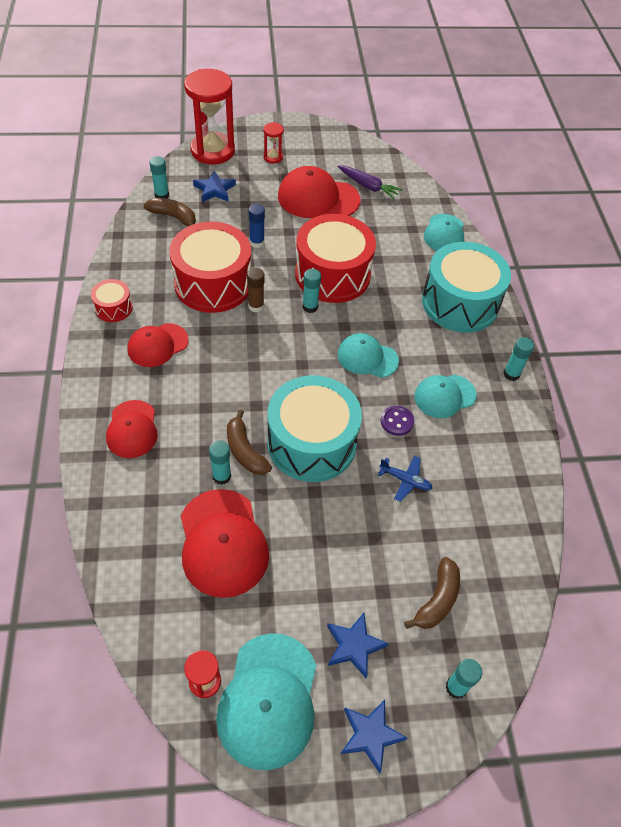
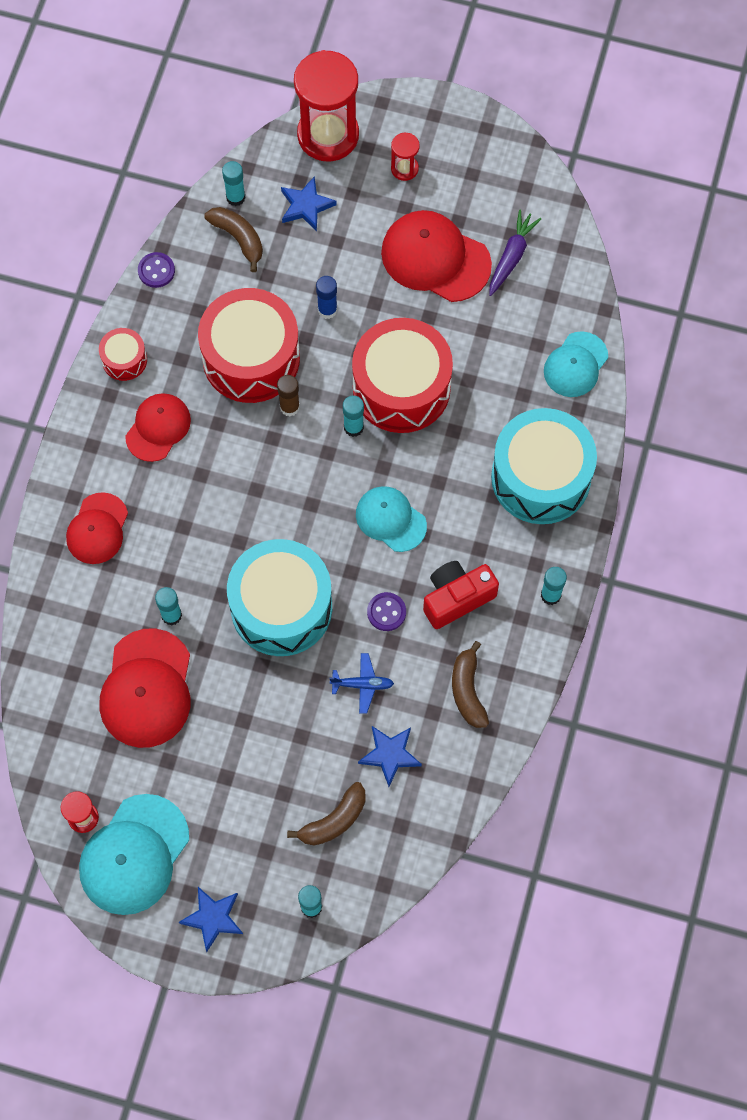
camera: 25 degrees right, 15 degrees up
(119, 248) = (156, 271): none -> purple button
(157, 345) = (158, 428): red cap -> red cap turned 135 degrees clockwise
(245, 451) = (206, 593): brown banana -> brown banana (468, 690)
(354, 646) = (233, 835): blue star -> blue star (390, 754)
(368, 186) = (511, 256): purple carrot -> purple carrot turned 120 degrees counterclockwise
(405, 480) = (363, 684): blue plane -> blue plane turned 45 degrees counterclockwise
(444, 396) = (456, 598): turquoise cap -> red camera

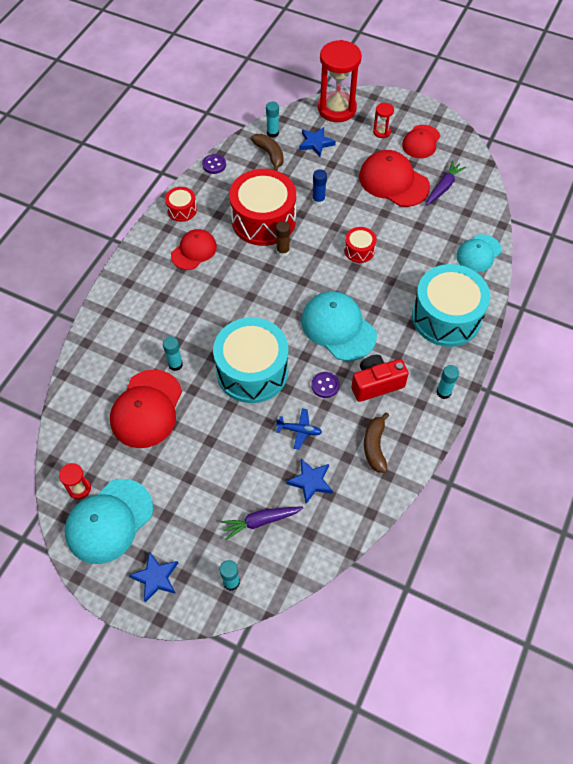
camera: 10 degrees right, 10 degrees down
(97, 529) = (139, 304): red cap -> red cap (421, 142)
(334, 820) = (261, 521): brown banana -> purple carrot
(353, 427) = (323, 269): turquoise glue stick -> none
(390, 519) = (338, 327): turquoise cap -> turquoise cap, size x1.57
(401, 387) = (359, 250): red drum -> red drum, size x0.46

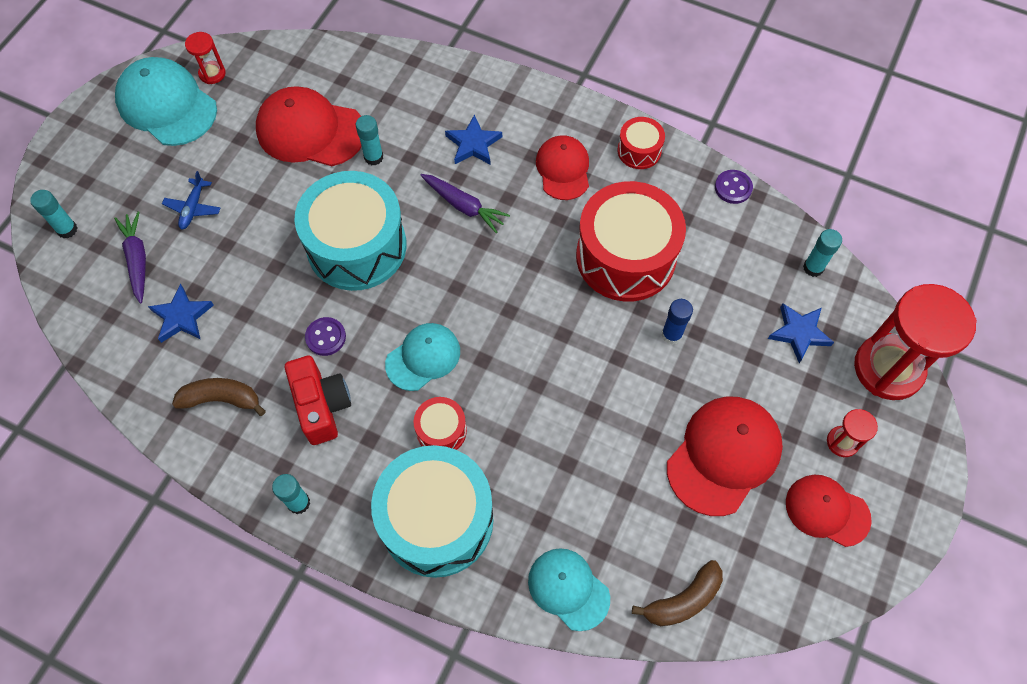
camera: 90 degrees right, 5 degrees up
(156, 577) = (89, 154): blue star -> blue star (473, 144)
(194, 251) = (563, 169): red cap -> red cap turned 135 degrees counterclockwise
(269, 154) = (764, 264): brown banana -> brown banana (683, 600)
(283, 251) = (565, 283): brown glue stick -> none
(299, 430) = (258, 304): blue plane -> blue plane (193, 208)
(338, 327) = (423, 357): turquoise cap -> turquoise cap, size x0.64
(359, 250) = (570, 393): red drum -> red drum (441, 431)
(443, 187) = (718, 542): purple carrot -> purple carrot (464, 206)

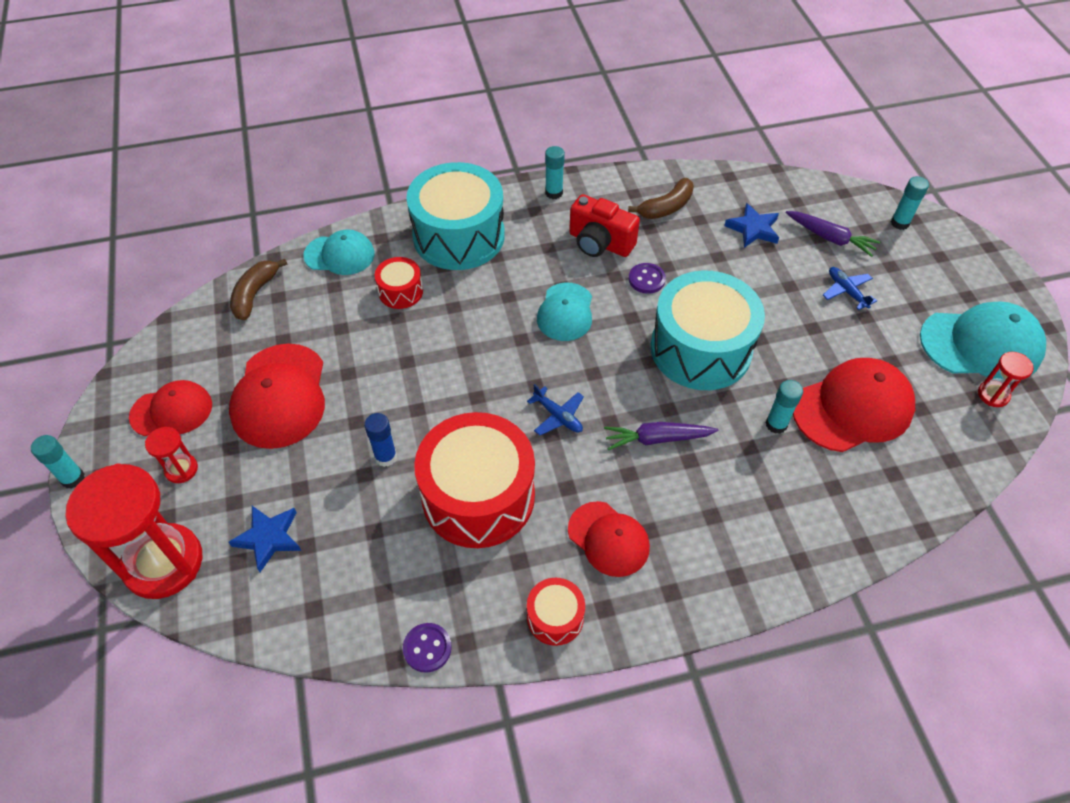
camera: 140 degrees right, 10 degrees down
(441, 431) = (505, 280): red drum -> red drum (400, 291)
(473, 144) = (711, 501): blue star -> none
(516, 273) = (558, 416): none -> blue plane
(813, 268) = (289, 616): turquoise glue stick -> turquoise glue stick (73, 478)

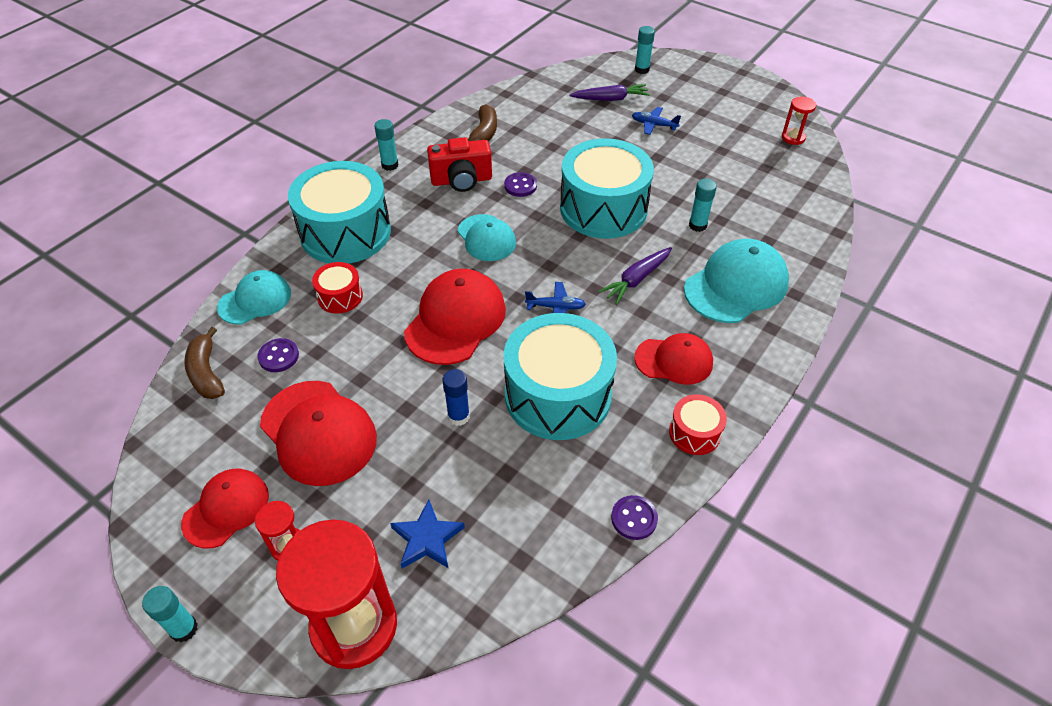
camera: 40 degrees left, 5 degrees down
(312, 314) = (278, 356): none -> purple button
(478, 496) = (558, 395): red drum -> turquoise drum
(753, 229) = (557, 118): blue star -> none
(852, 408) = (729, 189): red cap -> red cap (455, 320)
(981, 344) = (758, 114): turquoise cap -> turquoise cap (736, 285)

